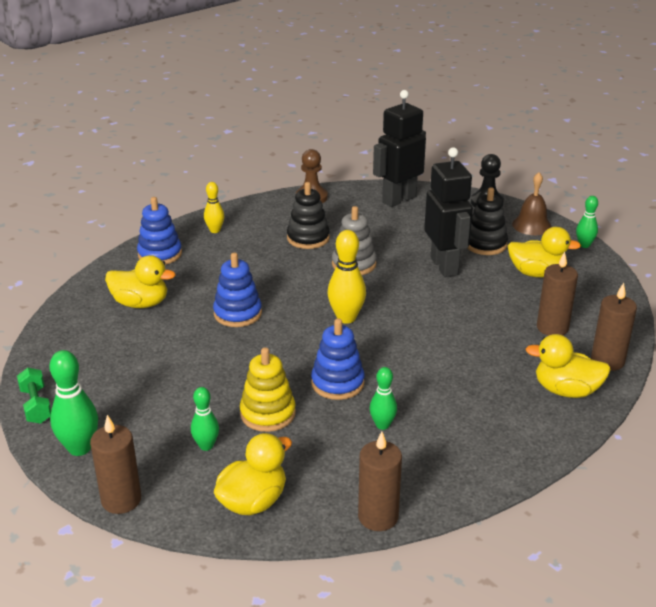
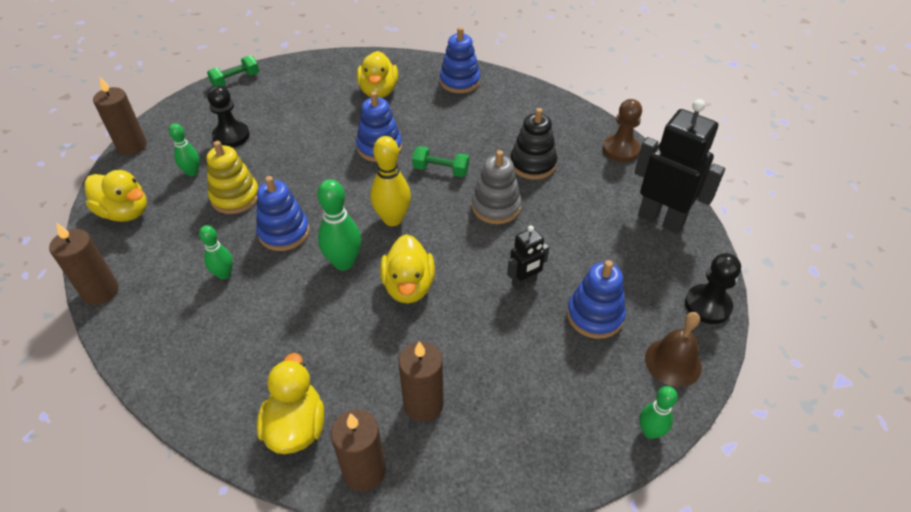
camera: 75 degrees right, 15 degrees up
(79, 448) = (188, 112): green bowling pin -> green bowling pin (344, 262)
(154, 413) = (231, 136): none -> black pawn
(215, 230) = (516, 102): yellow bowling pin -> none
(291, 284) = (441, 170): none -> green dumbbell
(444, 266) = (524, 282): black robot -> black robot, size x0.52
(485, 244) = (595, 316): black stacking toy -> blue stacking toy
(536, 273) = (546, 378): yellow duck -> yellow duck (408, 286)

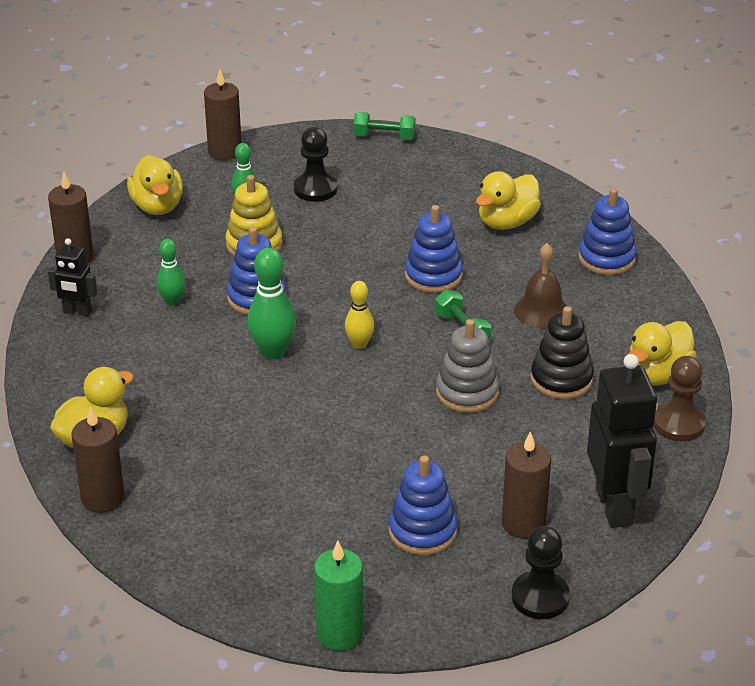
camera: 45 degrees right, 10 degrees down
(392, 219) = (359, 344): yellow bowling pin -> yellow bowling pin, size x0.62
(408, 286) = (299, 404): yellow duck -> yellow duck (657, 375)
(423, 404) = (197, 489): brown candle -> brown candle (523, 524)
(524, 282) = (400, 466): black robot -> black robot (77, 312)
(650, 431) = (339, 634): green bowling pin -> green candle
(673, 362) = (436, 609): brown bell -> brown bell (541, 311)

